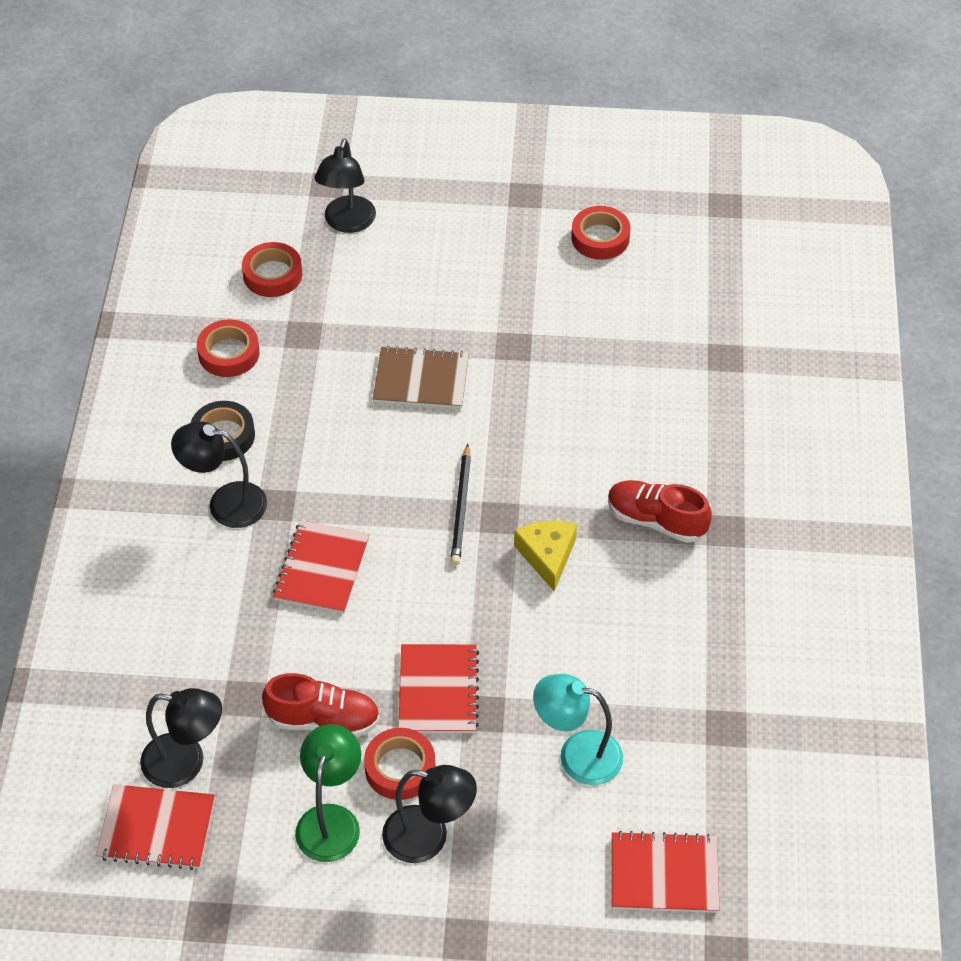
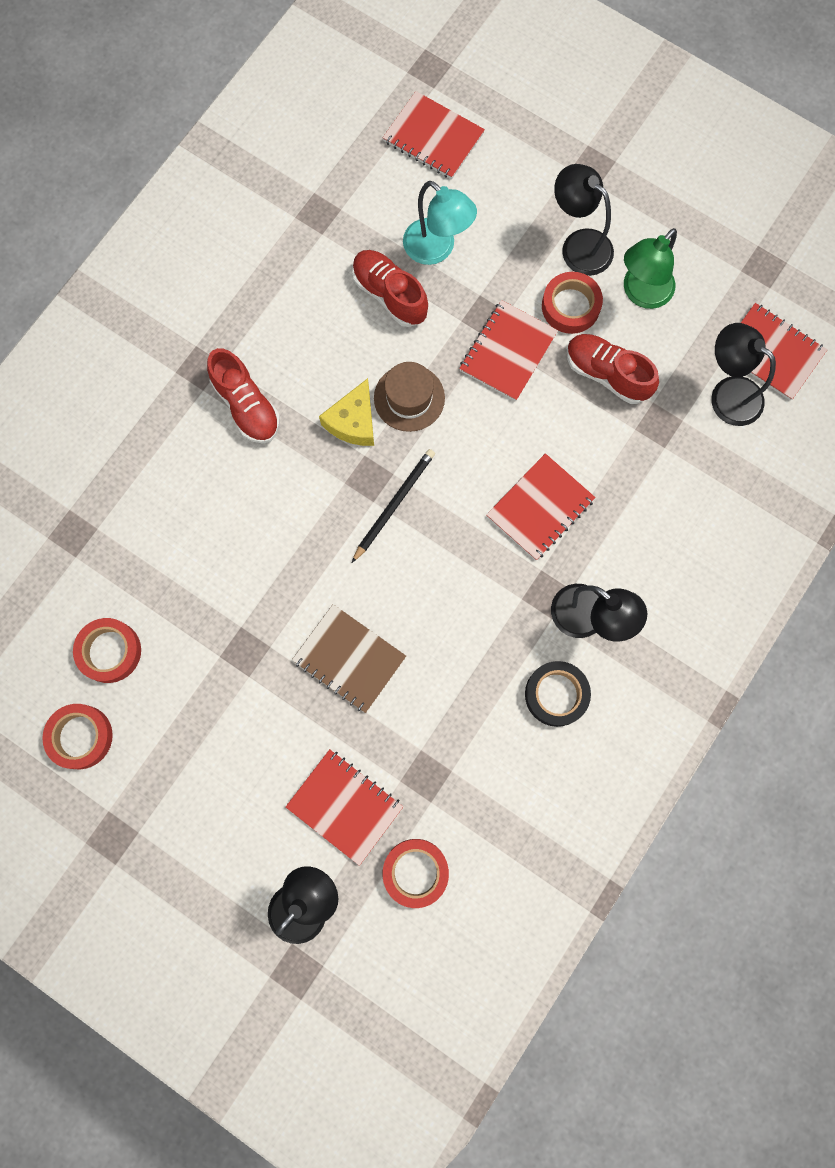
camera: 150 degrees left, 25 degrees up
(229, 353) = (506, 792): red tape -> red tape (109, 651)
(357, 288) = (345, 806): none -> red notebook
(508, 601) = (409, 398): none -> brown hat
(594, 685) = (390, 295): none -> red shoe

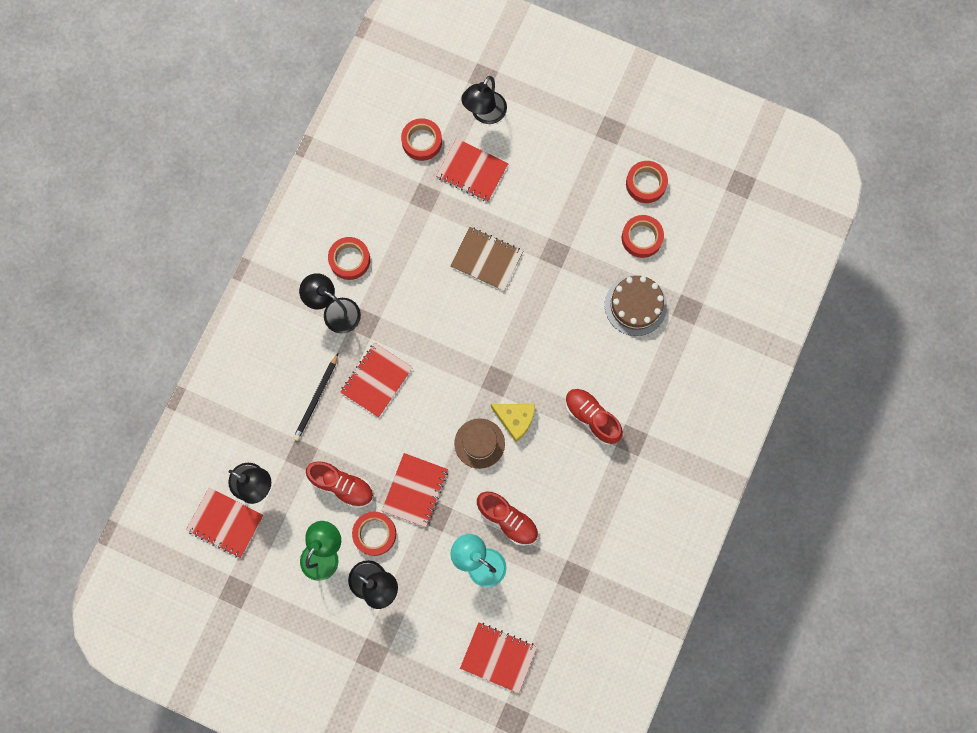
camera: 170 degrees right, 0 degrees up
(145, 551) = (635, 305): none -> brown cake
(353, 421) = (515, 419): yellow cheese -> yellow cheese turned 105 degrees clockwise
(394, 504) = (476, 365): black pencil -> black pencil (316, 398)
(556, 694) = (349, 260): black tape -> red tape

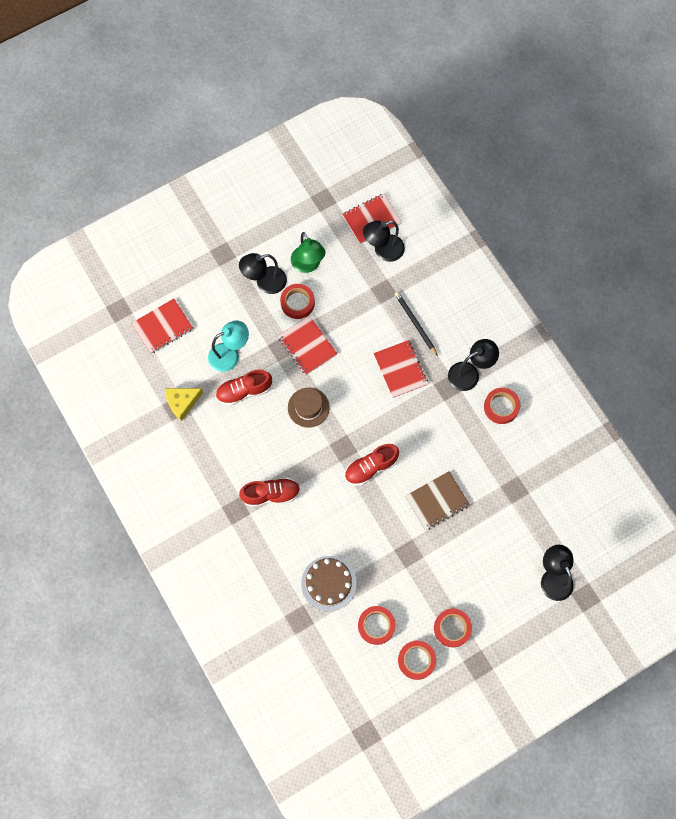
camera: 125 degrees right, 5 degrees down
(342, 485) = (344, 303): red shoe -> red shoe (371, 467)
(422, 141) = (561, 516): red tape -> red tape (452, 628)
(472, 171) = (513, 537): red notebook -> none
(515, 419) = (307, 442): yellow cheese -> yellow cheese (182, 402)

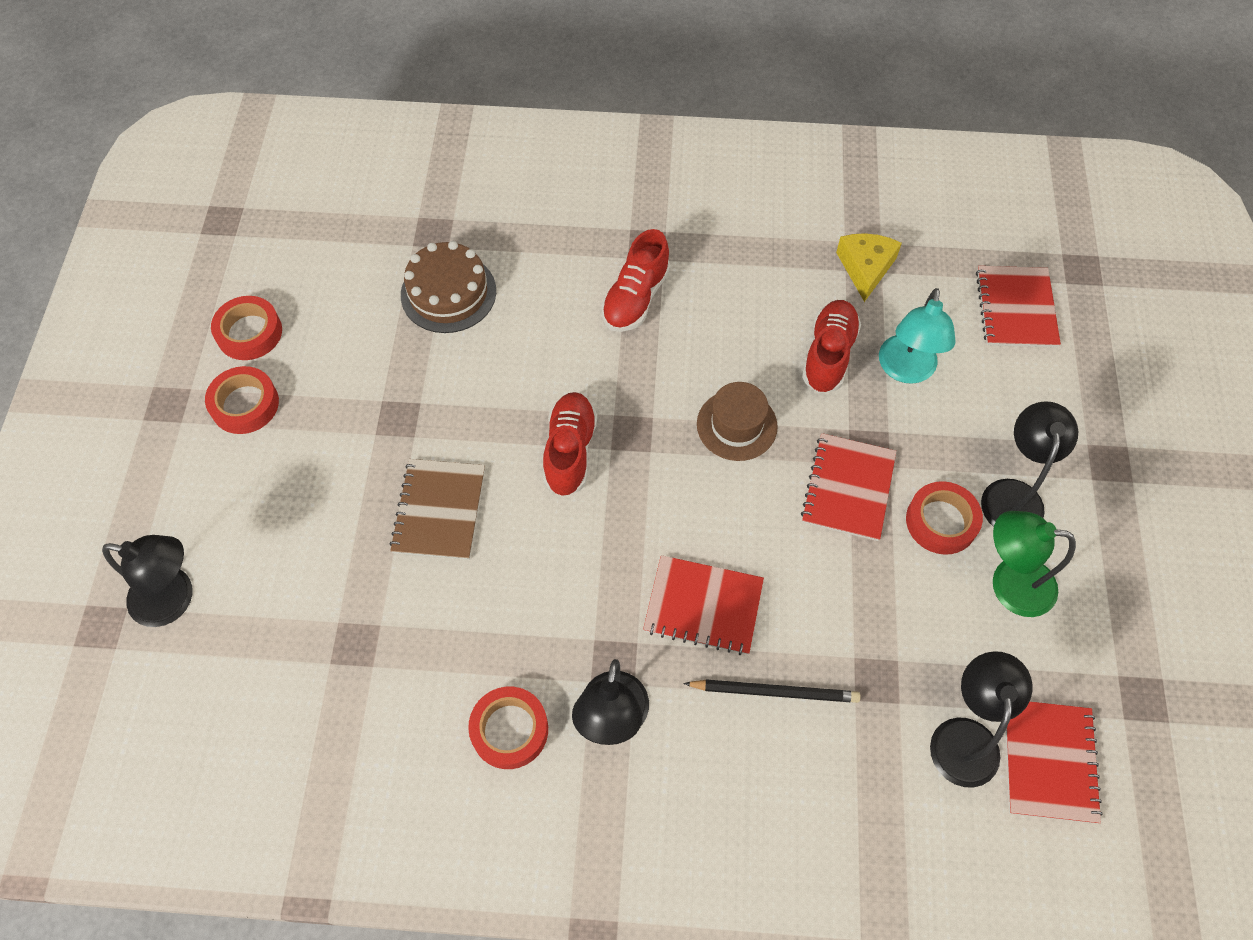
camera: 125 degrees right, 10 degrees down
(307, 346) = (848, 488): red notebook -> red notebook turned 75 degrees counterclockwise
(376, 625) = (340, 314): red tape -> none

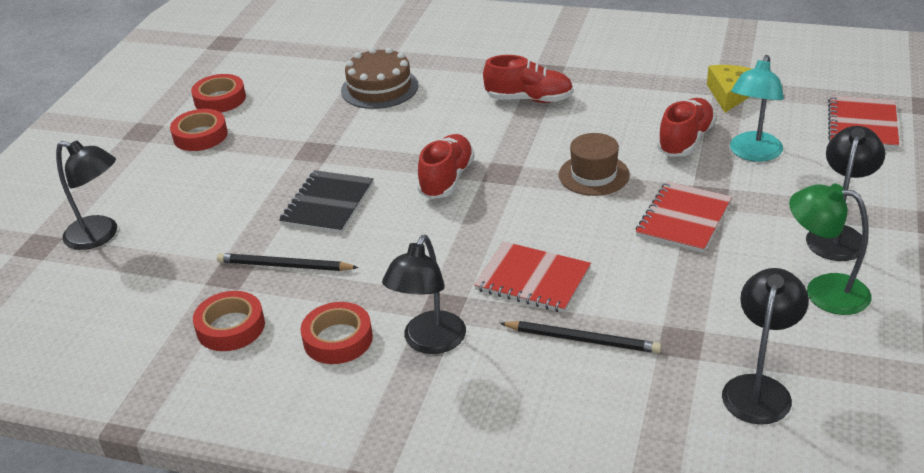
camera: 15 degrees right, 25 degrees down
(416, 621) = (284, 266): none -> black pencil
(439, 510) = (327, 204): brown notebook -> black notebook
(635, 298) = (529, 99): red shoe -> red shoe turned 120 degrees counterclockwise
(941, 521) = (766, 246): red tape -> red tape (230, 327)
(1049, 761) = (842, 415): red notebook -> none

